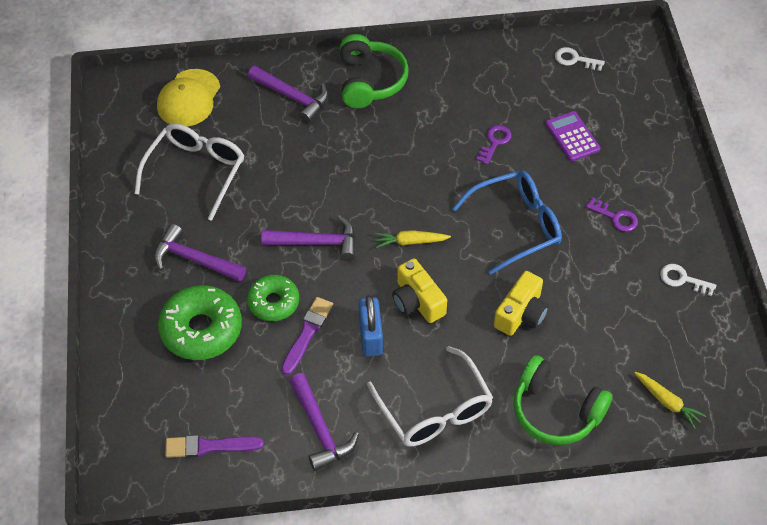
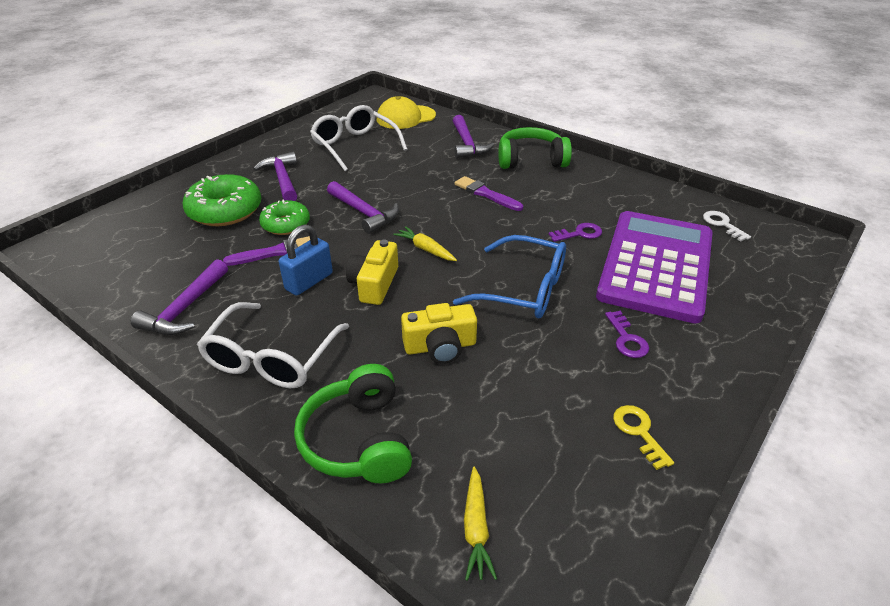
camera: 45 degrees right, 15 degrees down
(196, 171) = (354, 145): white glasses -> white glasses turned 105 degrees counterclockwise
(209, 446) = (117, 268): purple brush -> purple brush (486, 194)
(369, 81) = (531, 160): green headphones -> green headphones turned 135 degrees counterclockwise
(572, 136) = (656, 265): purple calculator -> purple calculator, size x2.46
(682, 279) = (638, 432): white key -> yellow key

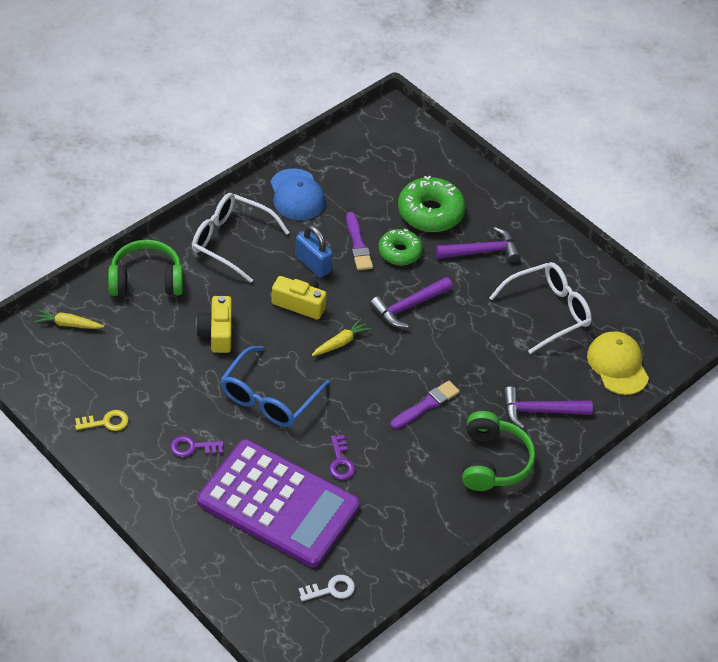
camera: 95 degrees right, 10 degrees up
(185, 309) = (297, 195): purple hammer -> blue cap

